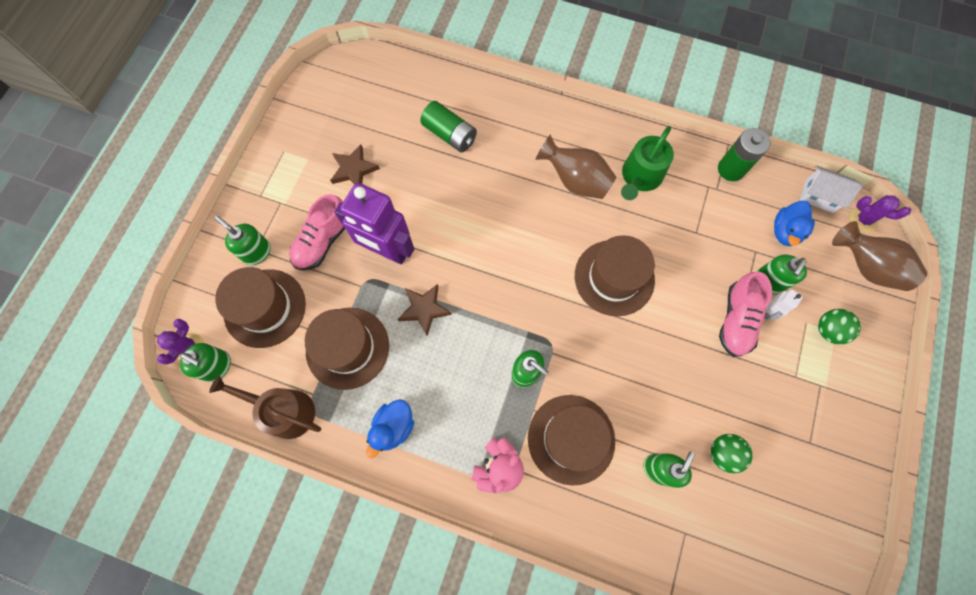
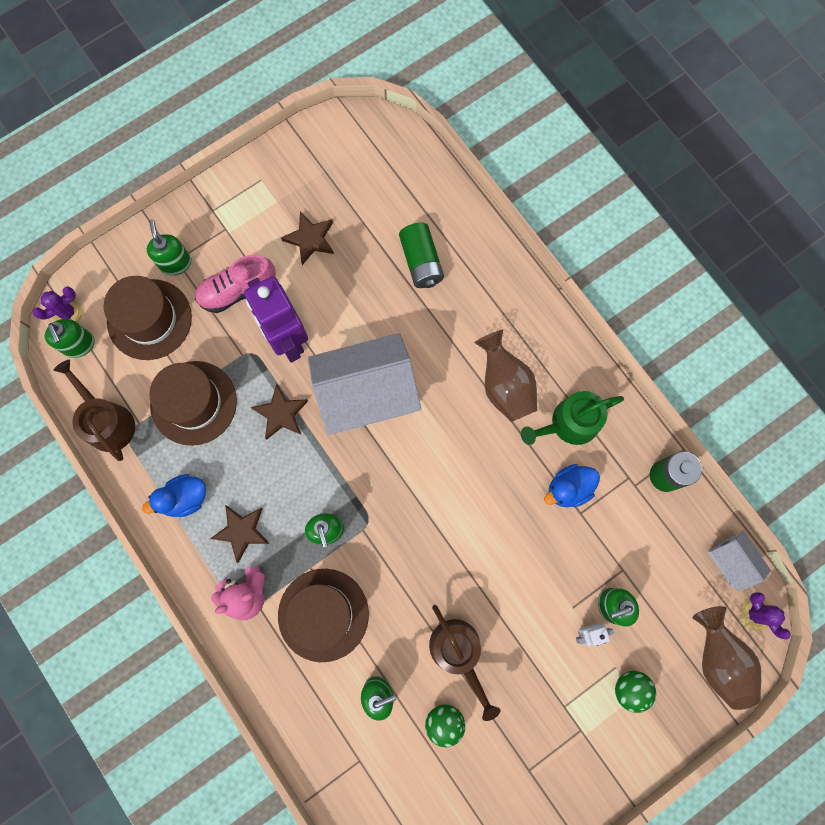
camera: 35 degrees right, 5 degrees up
(459, 420) = (242, 531): none -> brown star
(479, 251) = (366, 394): none -> white house
(614, 277) = (470, 502): brown hat -> none
(692, 393) = (458, 652): none -> brown watering can
(736, 320) = (551, 618): pink shoe -> none
(785, 231) = (668, 571): blue duck -> blue duck (568, 489)

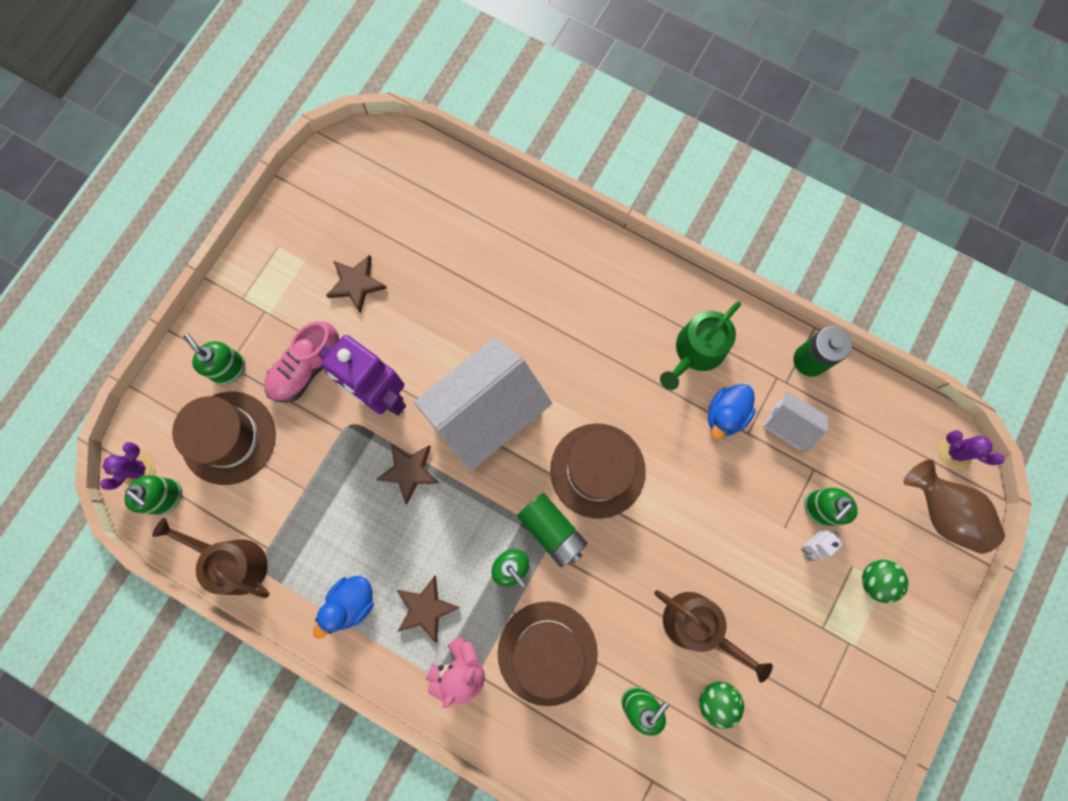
camera: 25 degrees left, 0 degrees up
(193, 403) = (315, 501): brown hat -> brown hat (597, 470)
(421, 262) = (478, 258): green battery -> green battery (552, 530)
(504, 385) = (617, 343): brown vase -> none
(731, 561) = (909, 413): white house -> white house (788, 425)

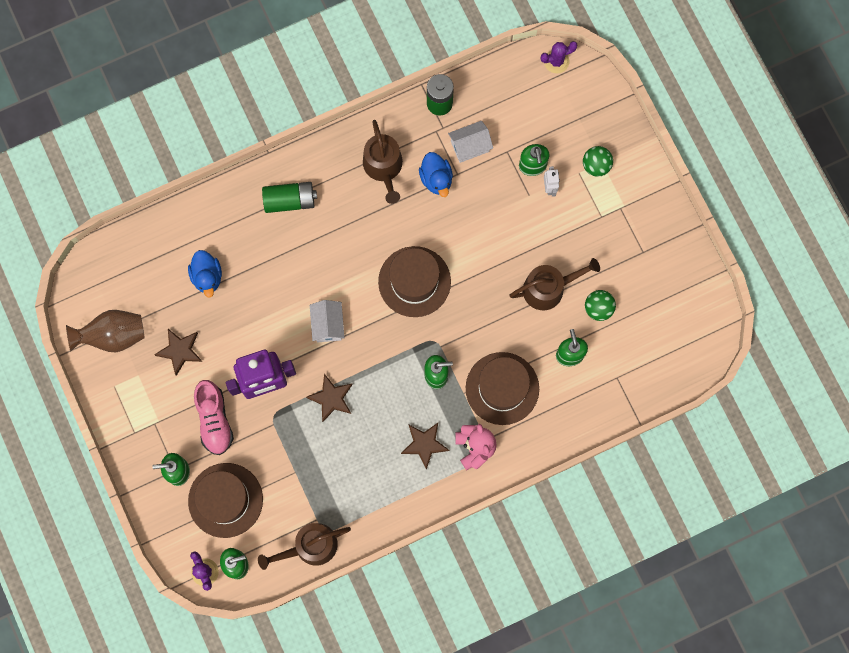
camera: 55 degrees left, 0 degrees up
(351, 603) = (388, 488): blue duck -> blue duck (207, 277)
(486, 412) = (328, 325): white house -> white house, size x0.48
(552, 530) = (431, 335): green battery -> green battery (290, 201)
(696, 351) = (384, 167): green watering can -> brown watering can
(942, 511) = (584, 96): brown vase -> brown vase (113, 336)

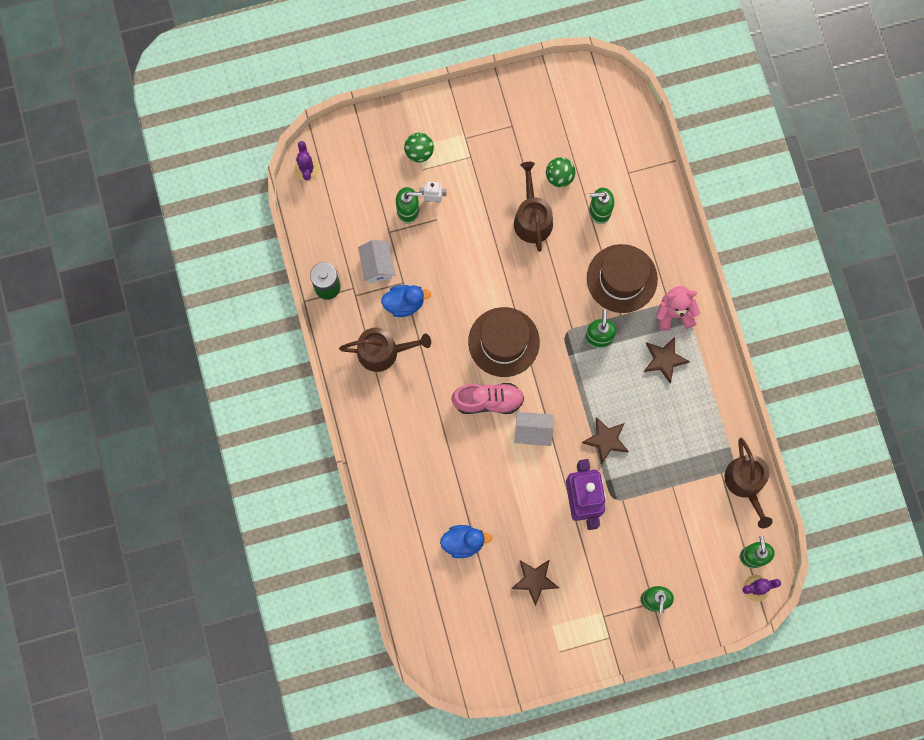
camera: 80 degrees left, 0 degrees up
(113, 336) = (508, 645): brown vase -> none
(214, 420) = (609, 556): pink shoe -> pink shoe (488, 401)
(225, 500) = (689, 557): brown hat -> none
(290, 201) = (400, 448): green battery -> none

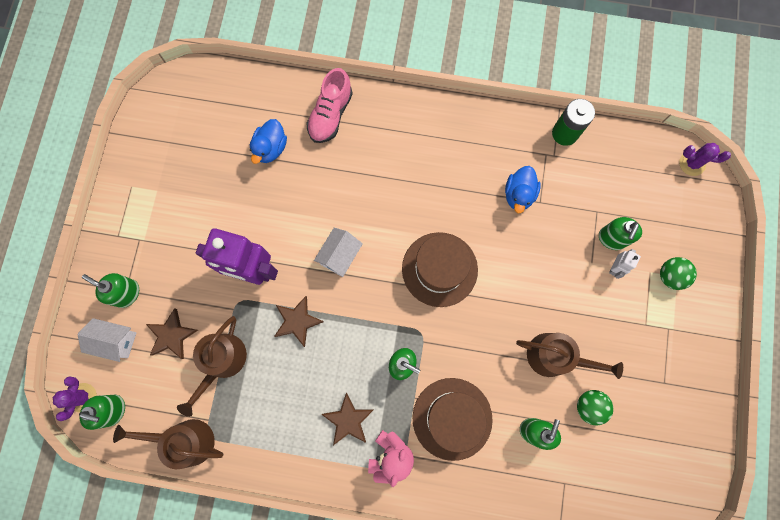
camera: 115 degrees right, 0 degrees up
(377, 266) = (567, 186): white house -> white house (116, 341)
(383, 351) = (480, 155): brown watering can -> brown watering can (221, 362)
(488, 401) = (389, 228): pink shoe -> pink shoe (330, 115)
(534, 580) = (204, 194): brown star -> brown star (172, 335)

